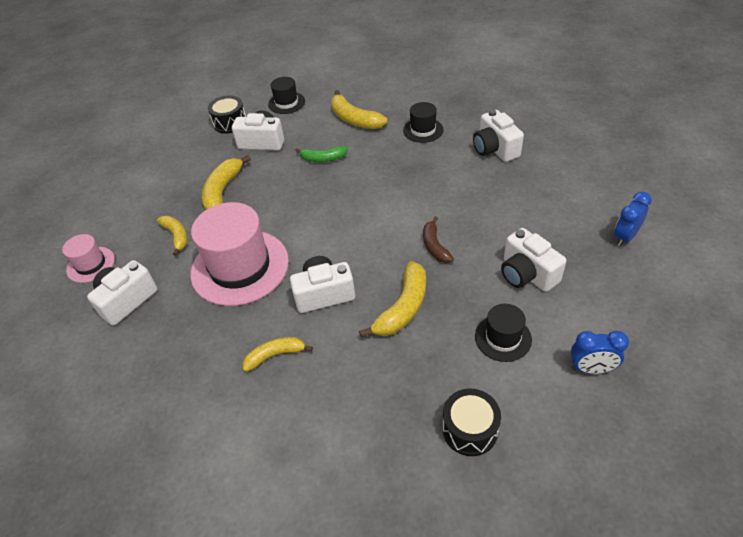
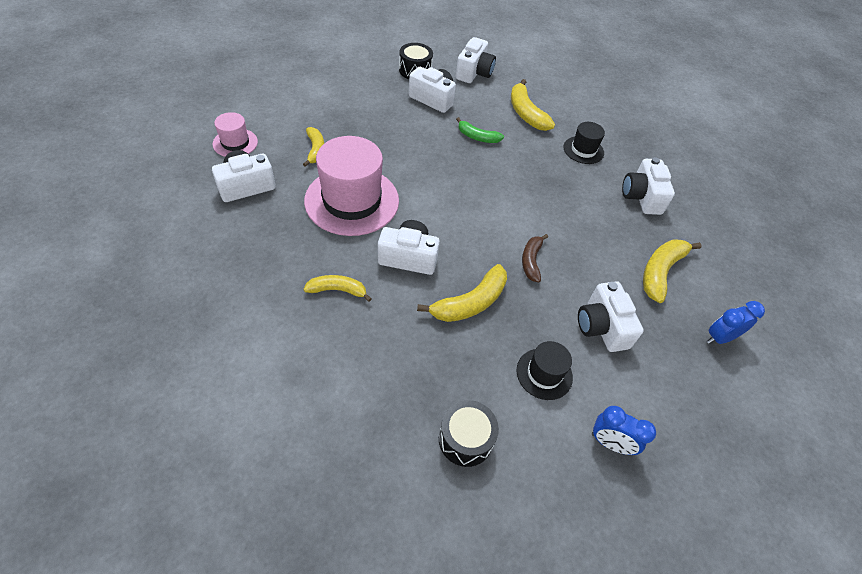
camera: 15 degrees right, 5 degrees up
(222, 191) = (375, 128): yellow banana -> yellow banana (660, 272)
(286, 103) = (474, 73): black hat -> white camera

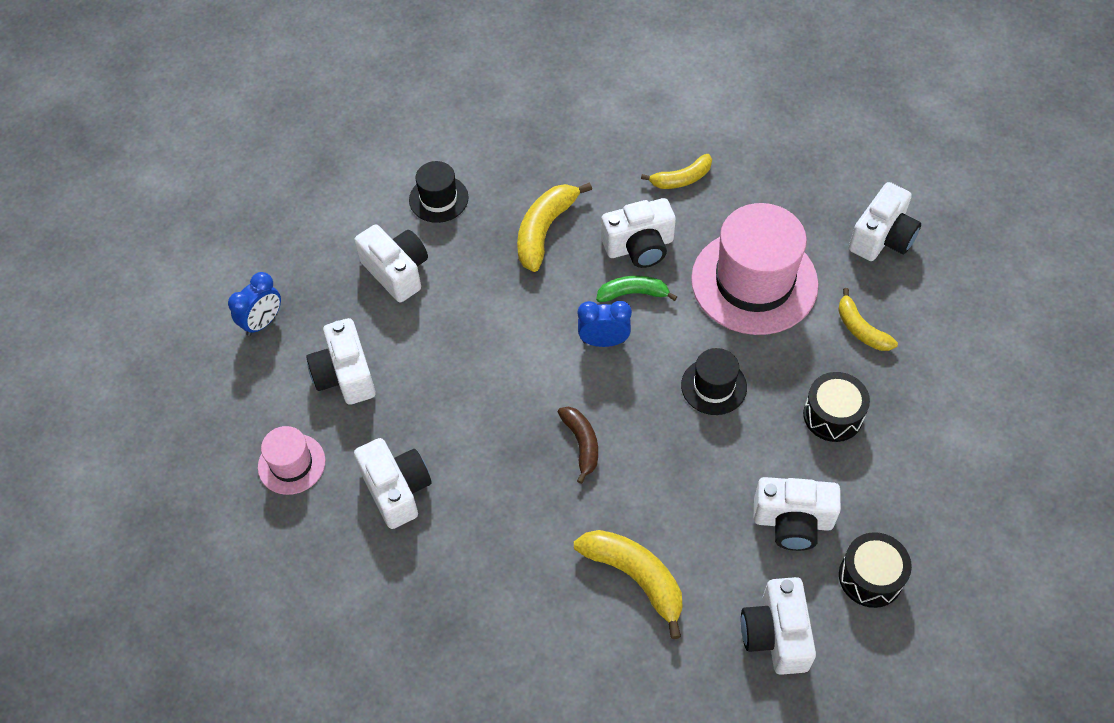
camera: 160 degrees right, 5 degrees up
(235, 143) = (959, 286): pink hat -> pink hat (291, 464)
(465, 439) = (483, 119): black drum -> black drum (832, 415)
(477, 137) = (677, 476): green banana -> green banana (633, 293)
(531, 261) = (504, 311): brown banana -> brown banana (581, 444)
(583, 150) = (511, 541): black hat -> black hat (714, 386)
(610, 443) = (357, 170): blue clock -> blue clock (603, 341)
(660, 272) = (345, 375): yellow banana -> white camera

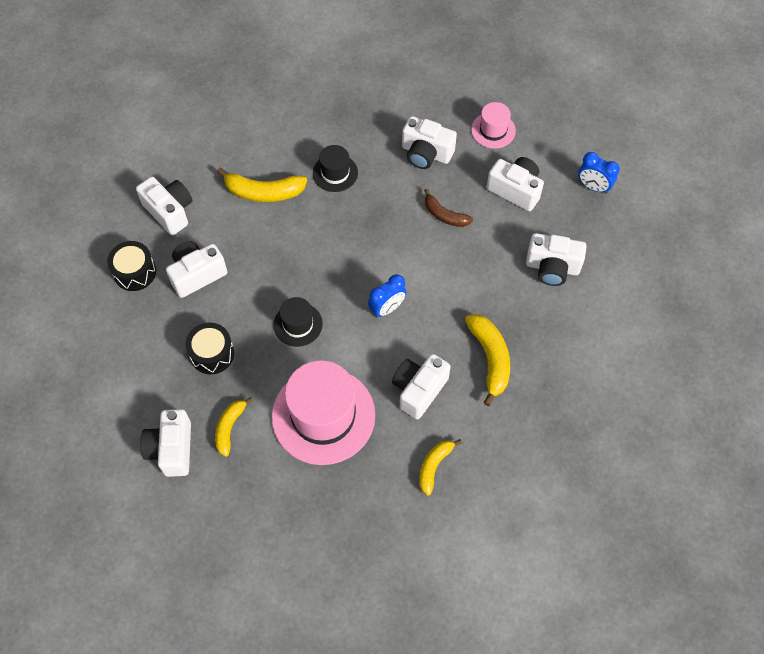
camera: 140 degrees right, 5 degrees up
(262, 322) = (593, 187): blue clock -> blue clock turned 60 degrees counterclockwise
(438, 199) = (579, 334): black hat -> black hat (335, 173)
(581, 444) = (348, 240): brown banana -> brown banana (444, 215)
(633, 293) = (395, 353): green banana -> none
(860, 329) = (229, 428): yellow banana -> yellow banana turned 90 degrees counterclockwise
(882, 238) = (257, 515): white camera -> white camera (171, 449)

